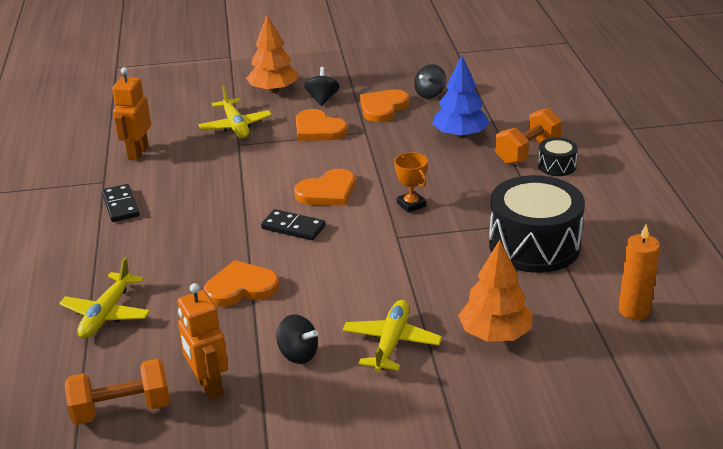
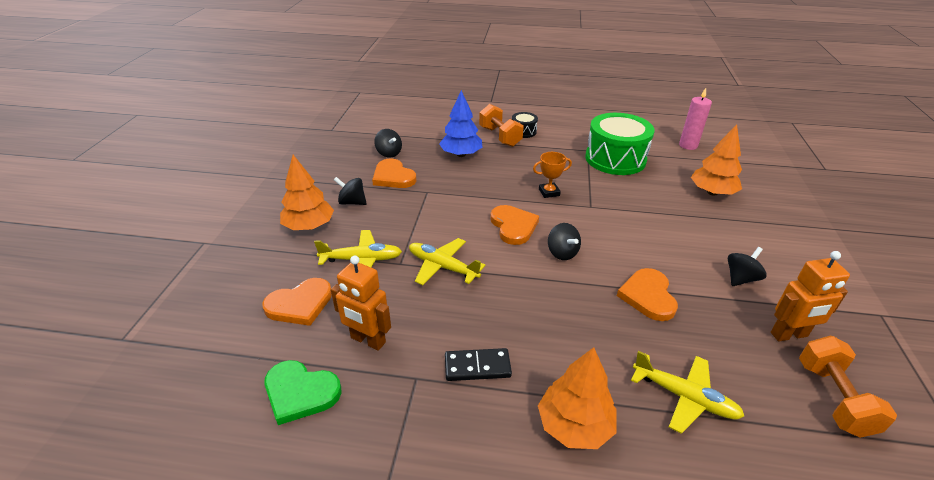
camera: 75 degrees left, 5 degrees up
(68, 258) = (574, 426): none -> orange tree
(81, 141) = (300, 393): none -> green heart
(293, 227) = (562, 253): black domino -> black spinning top
(318, 129) = (405, 213): orange heart -> orange heart (300, 304)
(391, 342) = (723, 233): yellow plane -> yellow plane (442, 267)
(534, 245) = (615, 159): black drum -> green drum
(634, 310) = (688, 145): orange candle -> pink candle

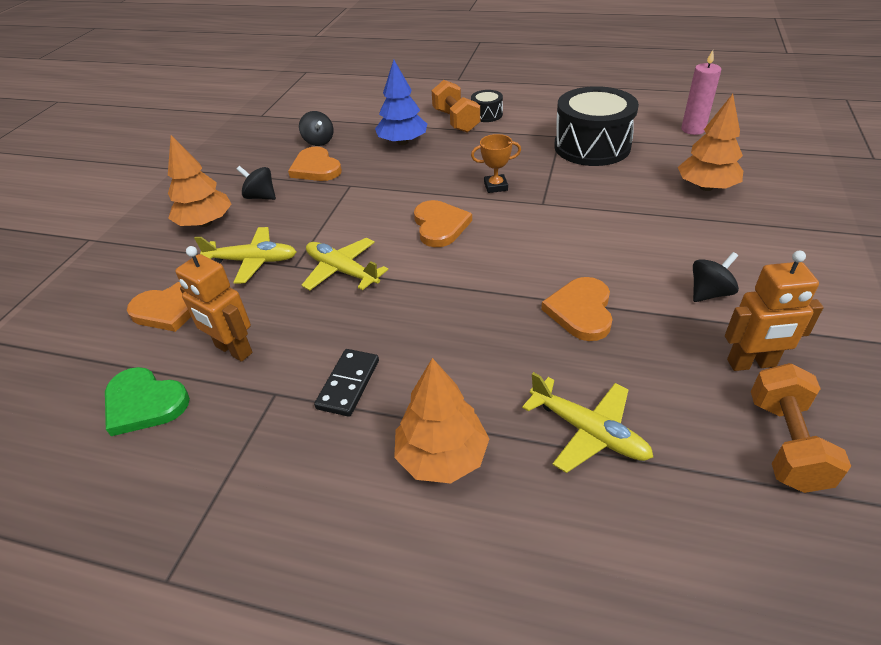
camera: 10 degrees right, 5 degrees up
(477, 366) = (348, 384): black domino -> black domino turned 75 degrees counterclockwise
(562, 253) = (489, 257): black spinning top -> none
(615, 159) = (592, 146): green drum -> black drum

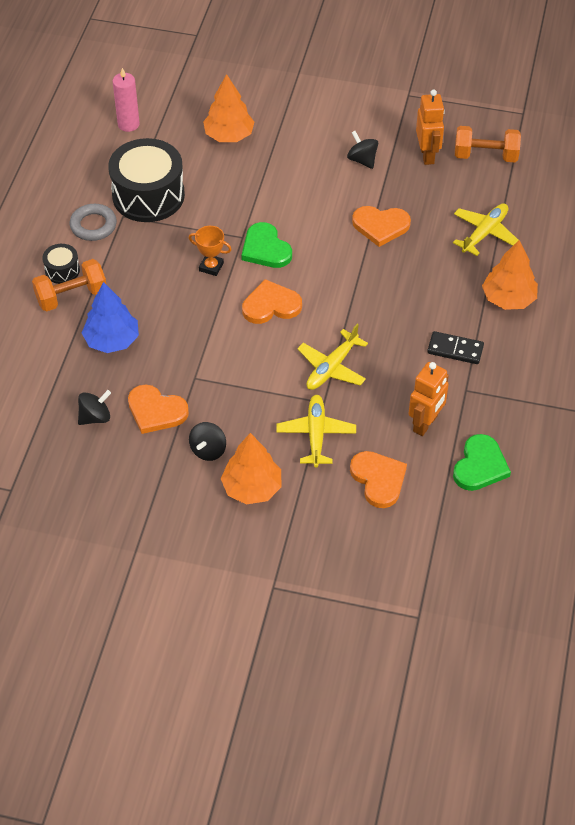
camera: 95 degrees left, 10 degrees up
(316, 168) = (156, 411): orange heart -> orange heart turned 60 degrees clockwise
(495, 186) = (211, 267): orange trophy -> orange trophy turned 60 degrees counterclockwise
(526, 219) = (265, 249): none -> green heart
(544, 123) = (93, 225): none -> grey ring

